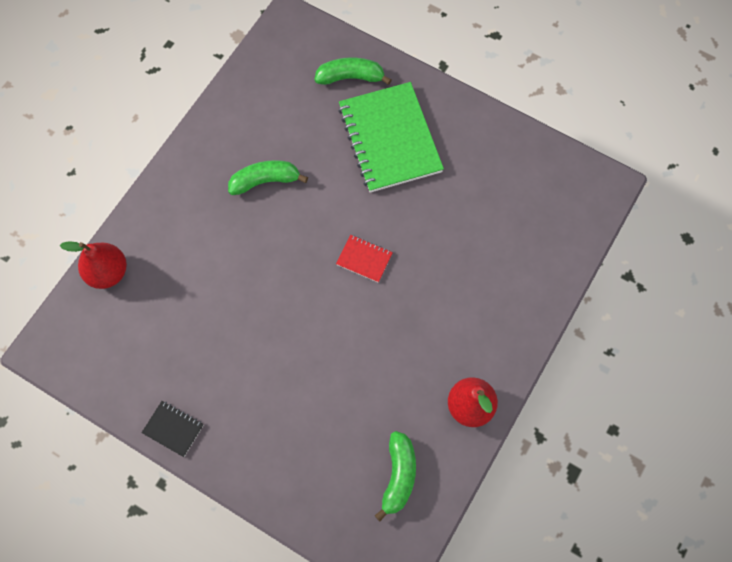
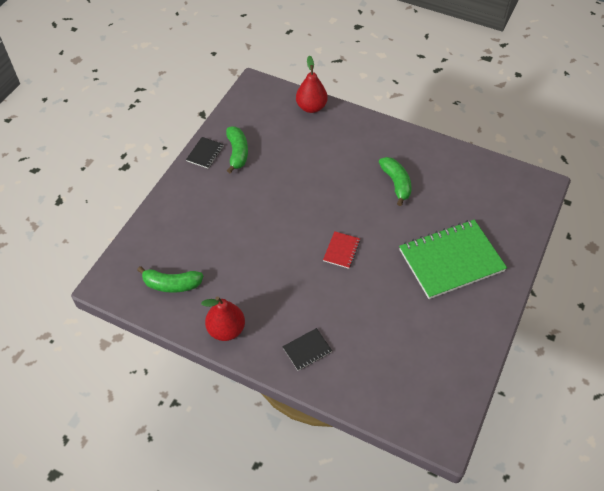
camera: 85 degrees right, 15 degrees down
(350, 77) = (501, 229): green banana -> green banana (237, 153)
(502, 312) = (307, 350): none -> black notebook

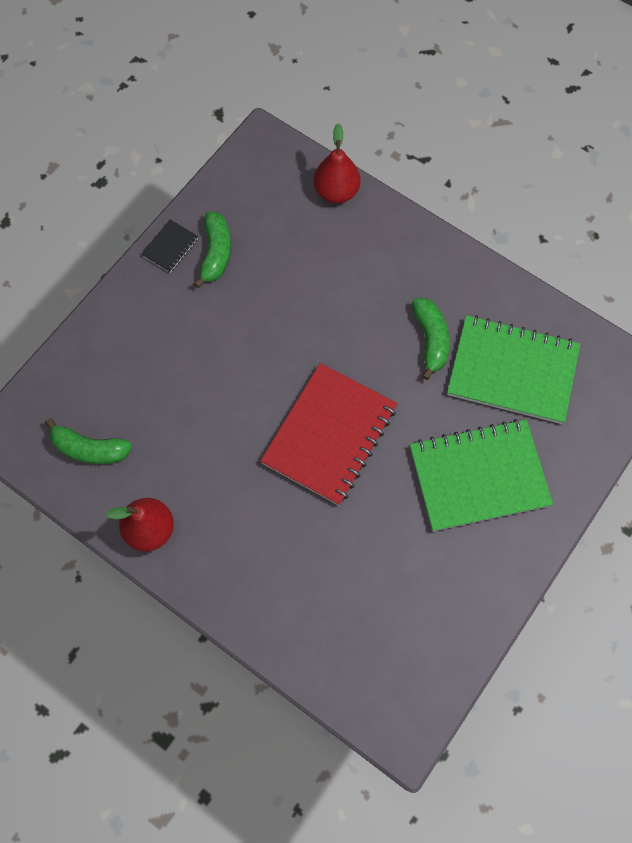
camera: 10 degrees right, 15 degrees up
(307, 350) = (251, 578): black notebook -> none
(341, 250) = (329, 435): red notebook -> red notebook, size x2.32
(456, 194) = (512, 371): none -> green notebook

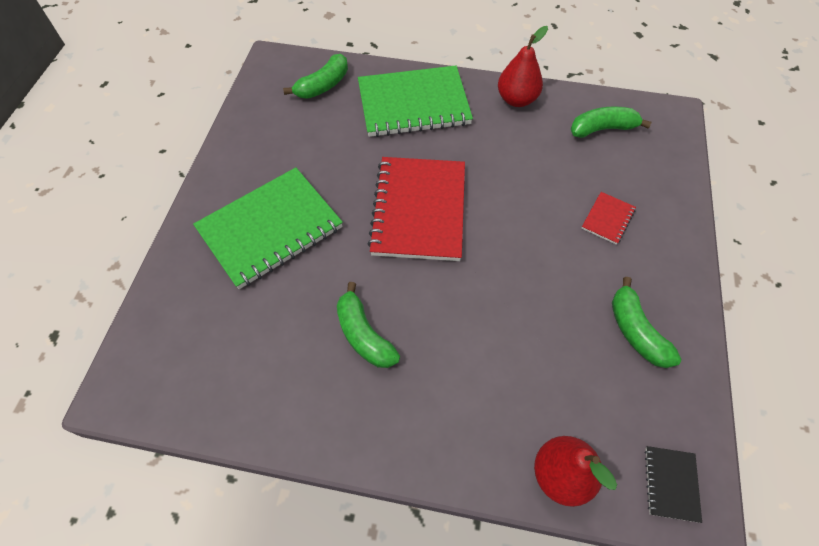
camera: 155 degrees right, 10 degrees down
(163, 351) = (608, 219): none -> red notebook
(170, 247) = (684, 317): black notebook -> black notebook (670, 484)
(357, 656) = (323, 85): none -> green banana
(512, 371) = (265, 338): green notebook -> green notebook (413, 104)

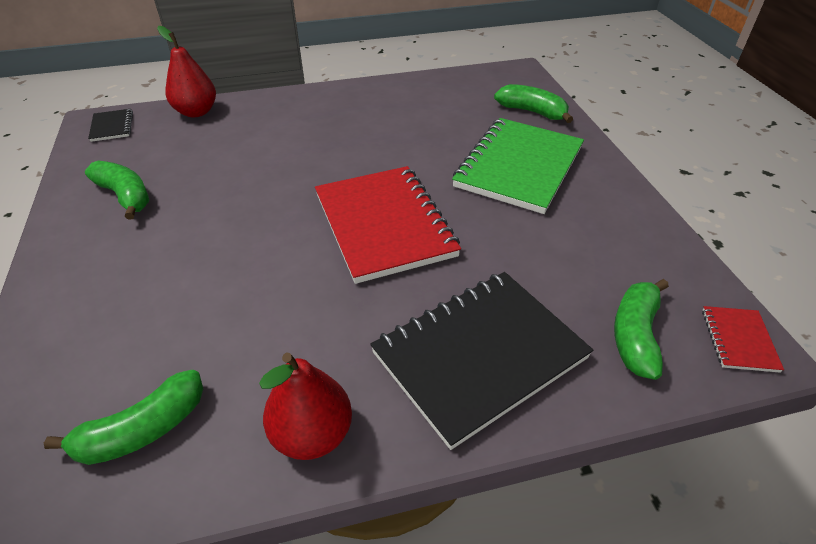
camera: 155 degrees right, 15 degrees down
(364, 335) = (376, 132): green banana -> green banana (532, 112)
(413, 104) = (479, 355): green notebook -> black notebook
(608, 219) = (146, 286): red notebook -> red notebook (738, 340)

